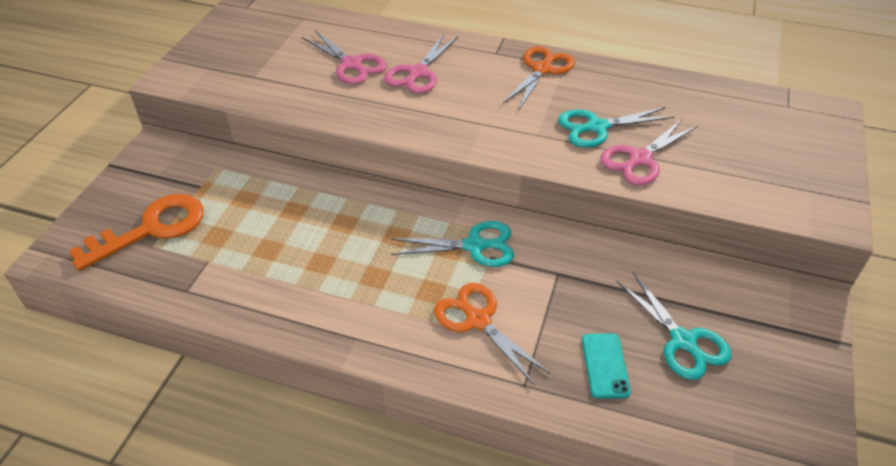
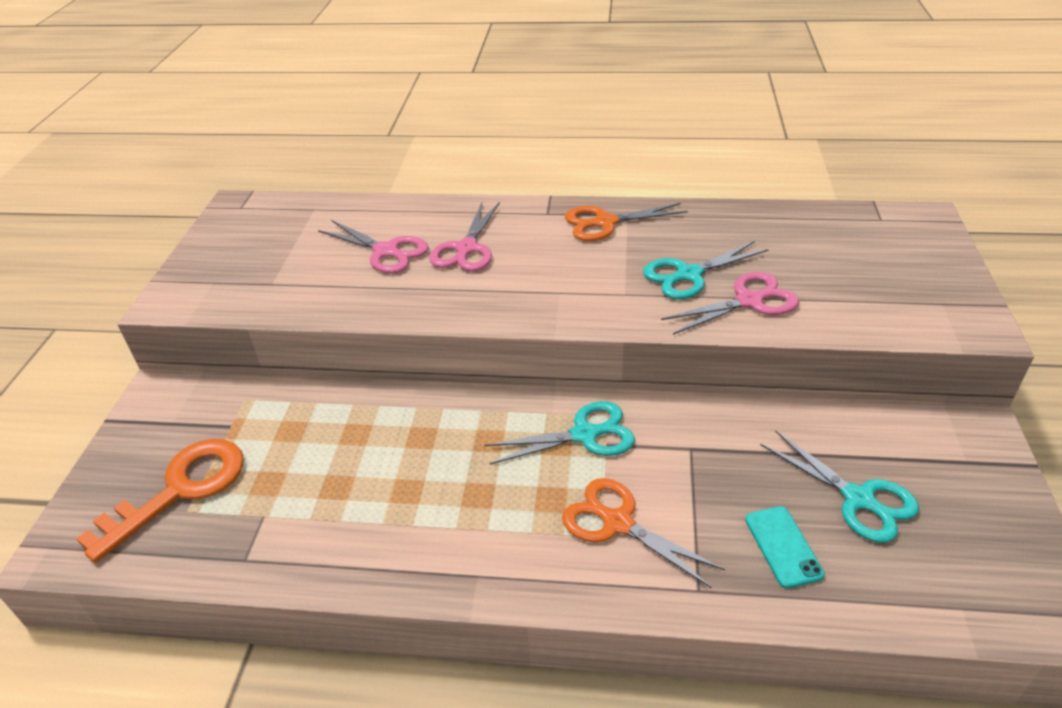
camera: 10 degrees left, 5 degrees down
(542, 69) = (605, 223): orange scissors -> orange scissors turned 120 degrees counterclockwise
(640, 159) = (749, 301): pink scissors -> pink scissors turned 150 degrees counterclockwise

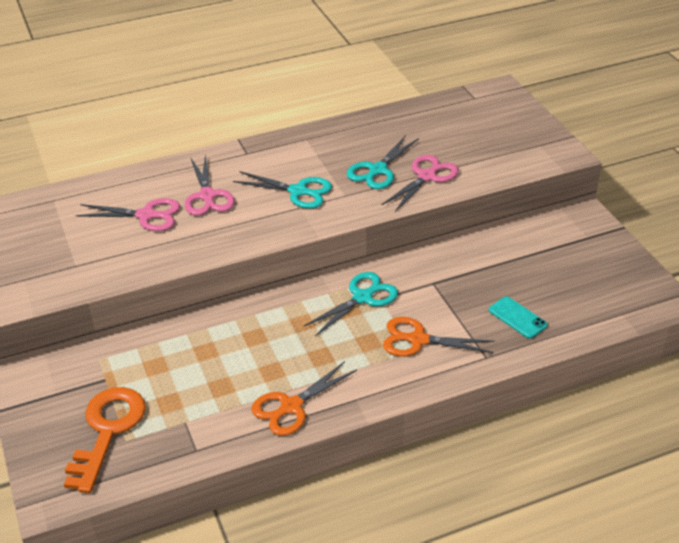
camera: 30 degrees left, 0 degrees up
(605, 223) = (295, 149): orange scissors -> orange scissors (291, 406)
(858, 499) = (543, 278): turquoise scissors -> turquoise scissors (298, 191)

